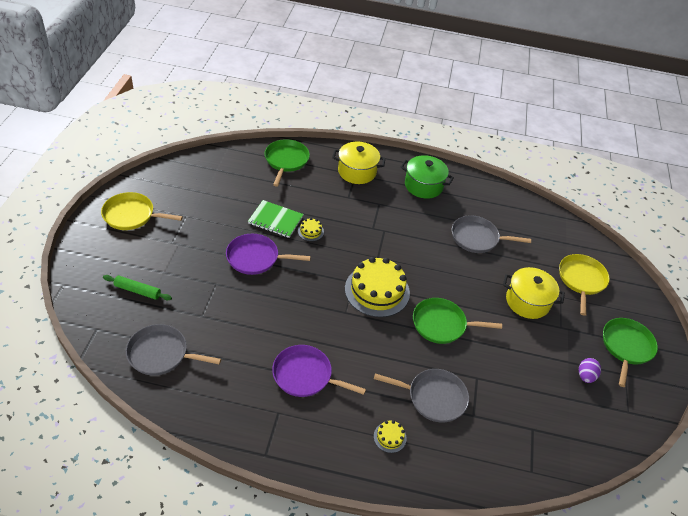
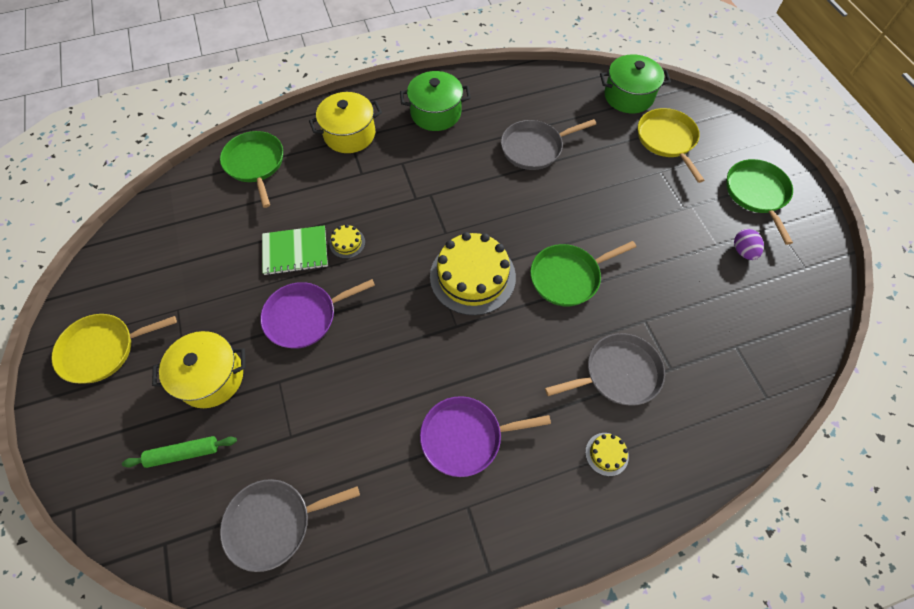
camera: 25 degrees left, 15 degrees up
(527, 301) = (633, 196): yellow pot -> yellow pot (211, 377)
(573, 239) = (628, 96): none -> green pot

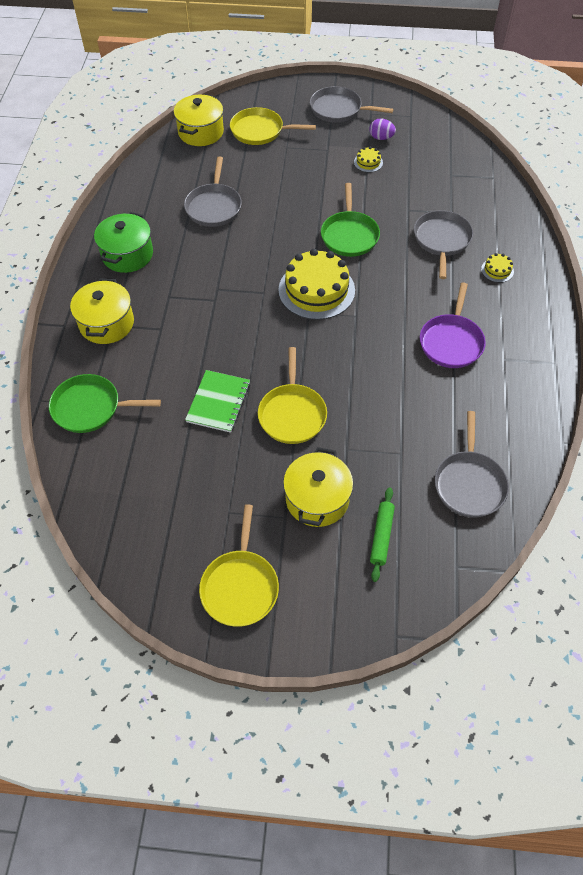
camera: 65 degrees left, 5 degrees down
(304, 317) = (292, 414): purple pan -> yellow pan
(347, 243) = (232, 362): yellow cake -> yellow cake (368, 162)
(628, 96) = (201, 132): green pot -> yellow pot
(756, 193) = (338, 109): green pan -> grey pan

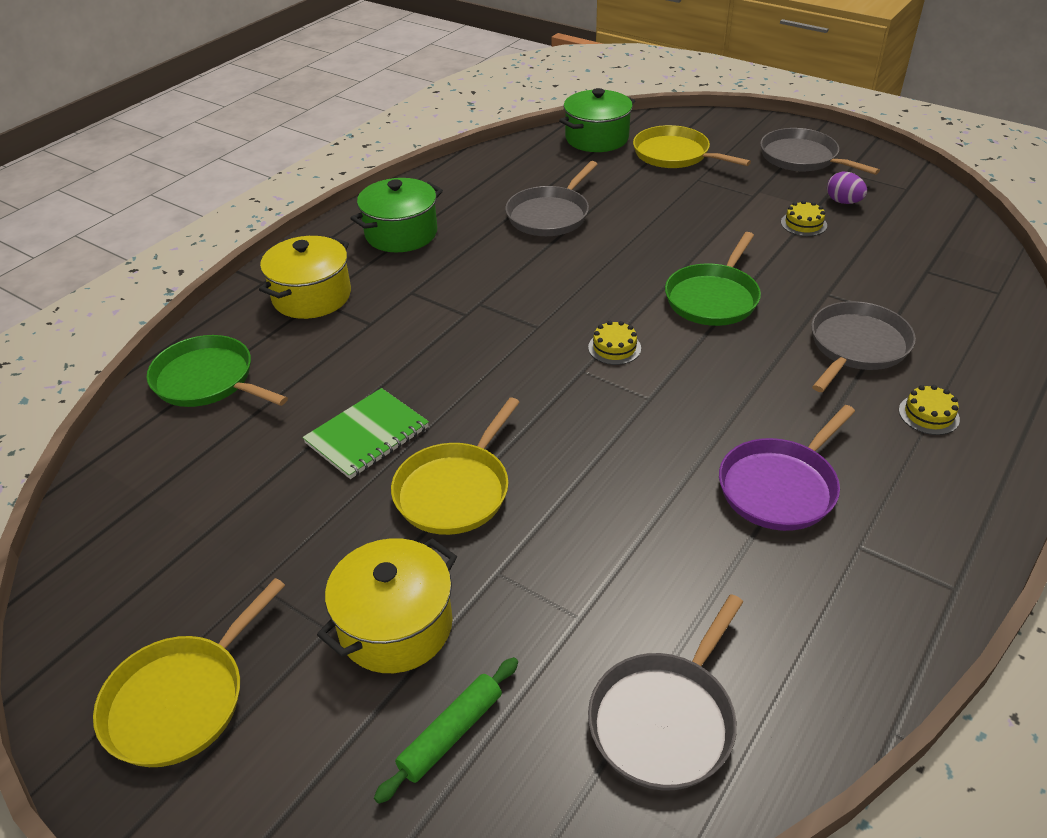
camera: 30 degrees right, 15 degrees down
(201, 132) = (597, 138): yellow pot -> green pot
(316, 290) = (614, 348): yellow cake -> yellow cake, size x0.43

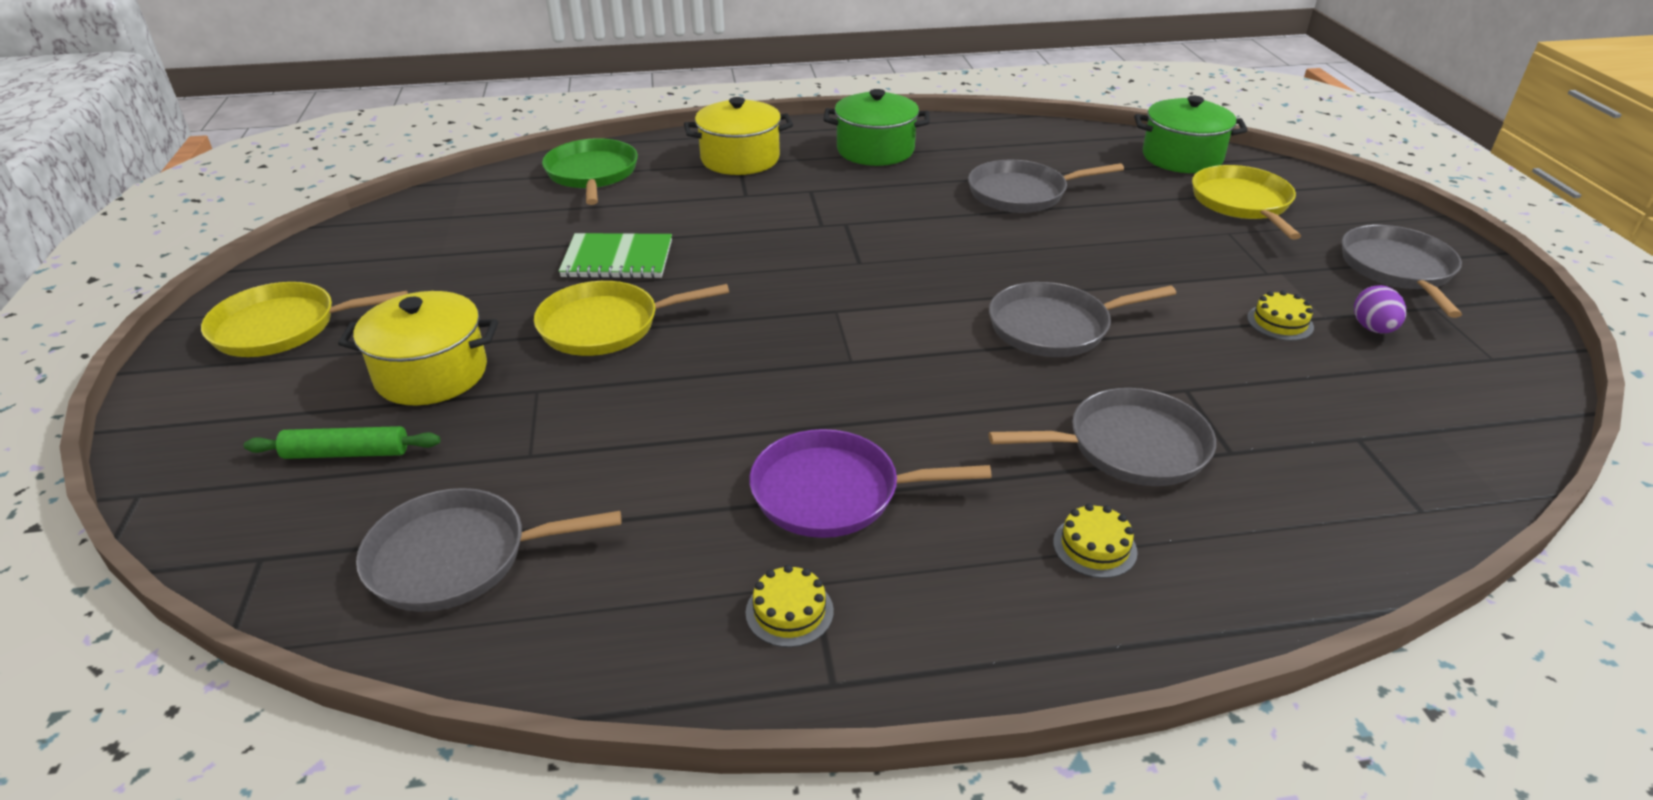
camera: 45 degrees right, 5 degrees down
(614, 348) = (892, 311): yellow cake -> yellow cake (789, 611)
(713, 298) = (1054, 327): green pan -> grey pan

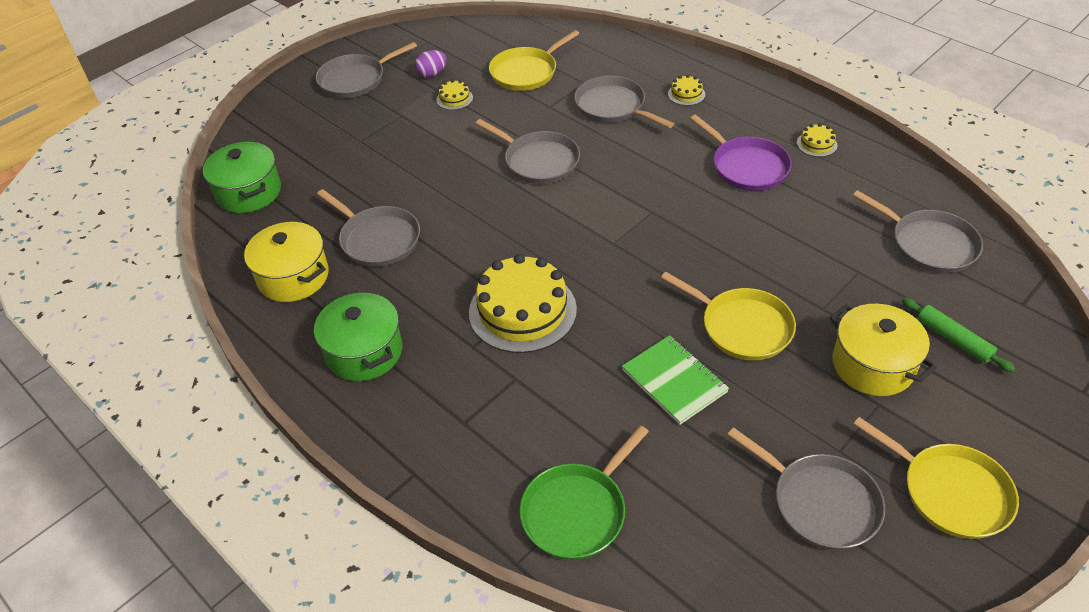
camera: 125 degrees left, 10 degrees up
(405, 264) = (820, 503): none -> grey pan
(740, 159) = (455, 427): yellow pot -> yellow pot (293, 277)
(816, 225) = (522, 311): none -> yellow cake
(1242, 203) = (310, 147): yellow pan -> yellow pan (526, 72)

